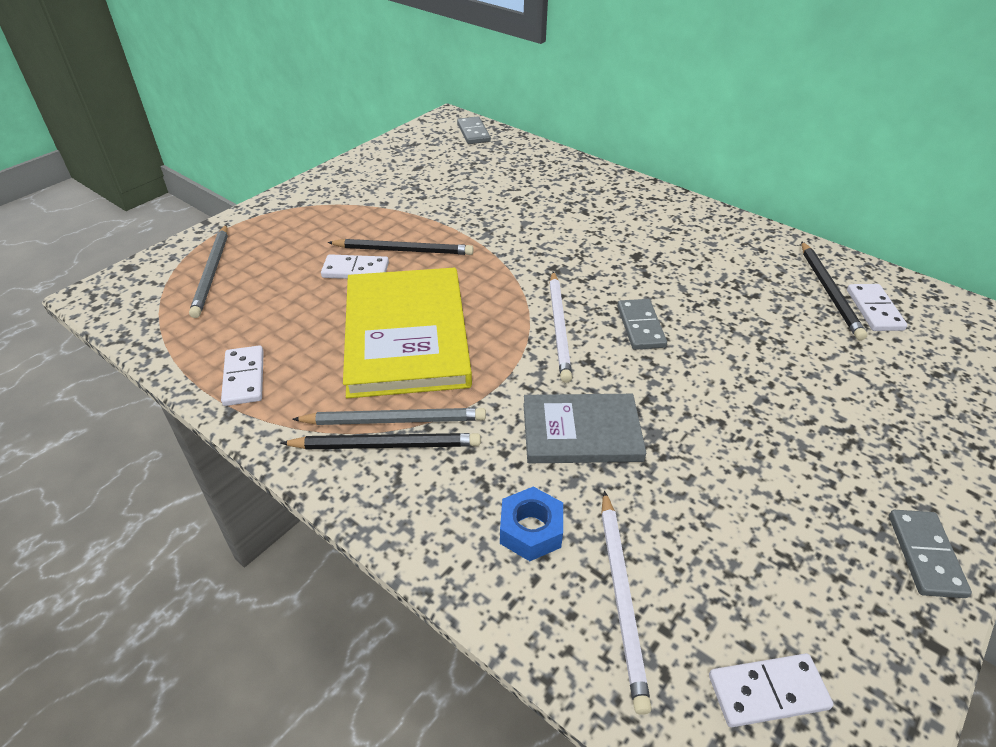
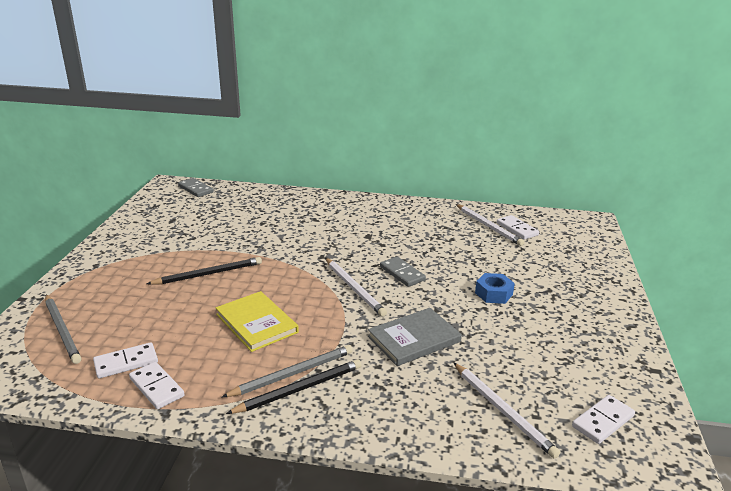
camera: 30 degrees left, 15 degrees down
(355, 270) = (182, 296): white domino -> white domino (126, 362)
(406, 335) = (256, 323): yellow book -> yellow book, size x0.60
(531, 530) = (428, 399): blue nut -> blue nut (493, 294)
(829, 291) = (488, 226): black pencil -> white pencil
(925, 555) = (623, 333): grey domino -> none

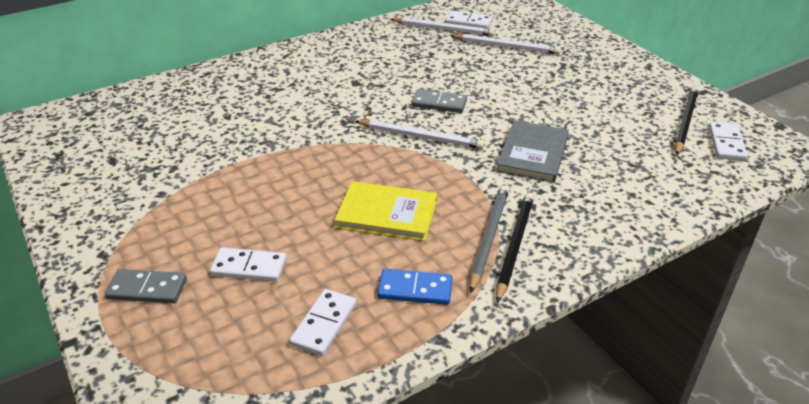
camera: 40 degrees left, 10 degrees up
(62, 330) = (192, 340): grey pencil -> none
(156, 387) = (394, 325): white domino -> white domino (249, 267)
(195, 189) = (80, 113): grey domino -> grey domino (147, 289)
(199, 375) = (415, 289): none -> blue domino
(208, 274) = (258, 195): black pencil -> black pencil (685, 122)
(493, 294) = (532, 86): blue nut -> none
(502, 410) = (666, 172): white pencil -> white pencil (506, 46)

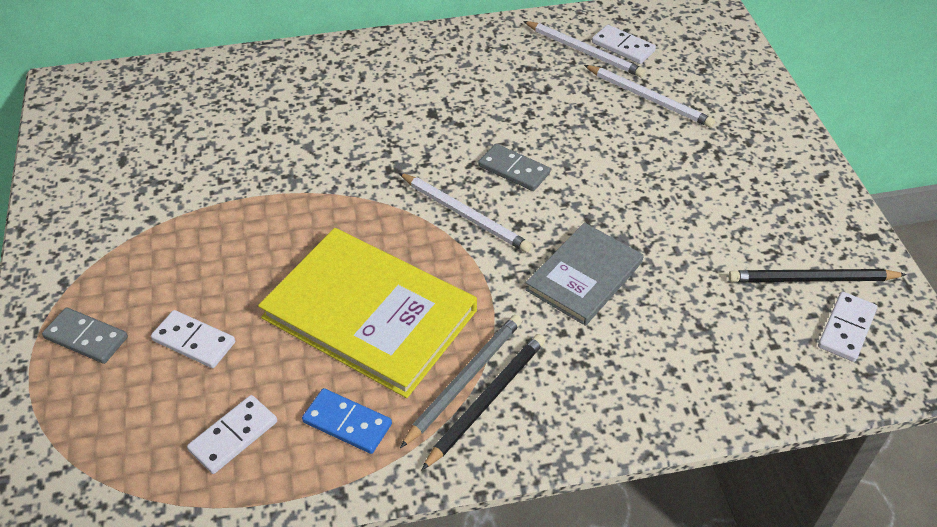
camera: 20 degrees right, 10 degrees up
(387, 214) = (369, 314): yellow book -> yellow book, size x1.67
(685, 122) = (812, 279): black pencil -> black pencil turned 135 degrees counterclockwise

